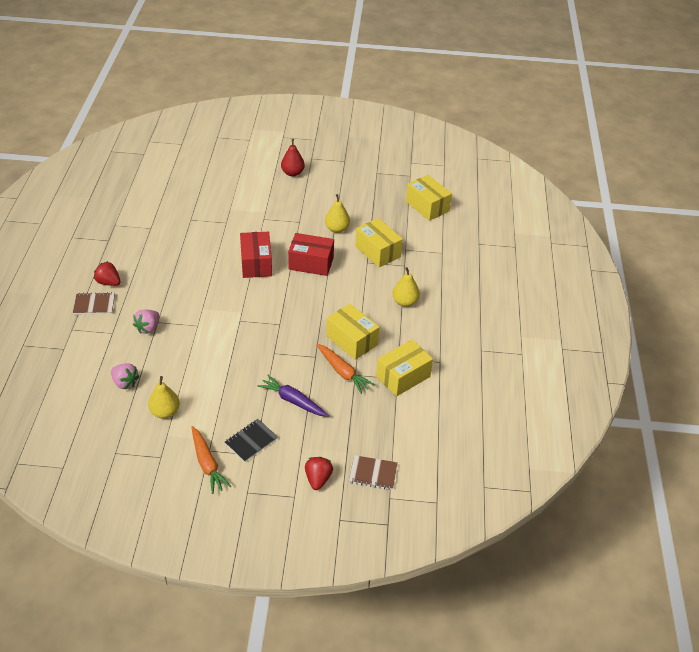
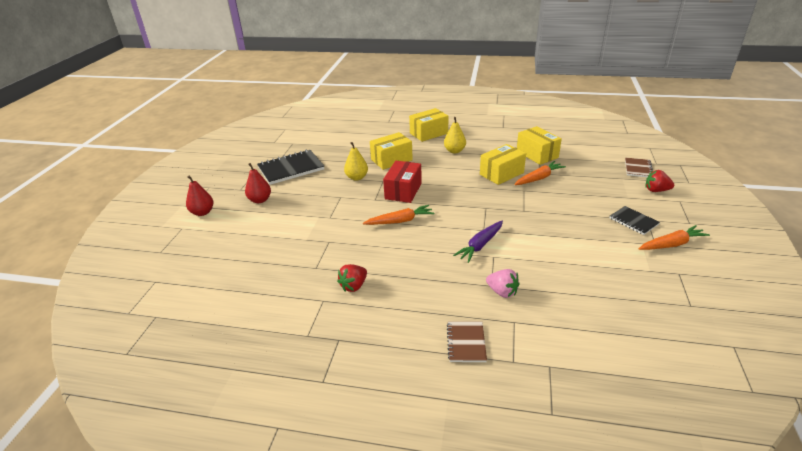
camera: 80 degrees left, 10 degrees down
(108, 282) = (424, 332): red strawberry -> red strawberry (354, 286)
(125, 383) = (591, 304): pink strawberry -> none
(165, 412) = (621, 273): yellow pear -> none
(256, 263) = (400, 221): red box -> orange carrot
(272, 145) = (202, 212): none -> red pear
(293, 401) = (579, 201): purple carrot -> purple carrot (480, 245)
(352, 183) = (291, 169): none -> black notebook
(427, 206) = (337, 138): yellow box -> yellow box (428, 133)

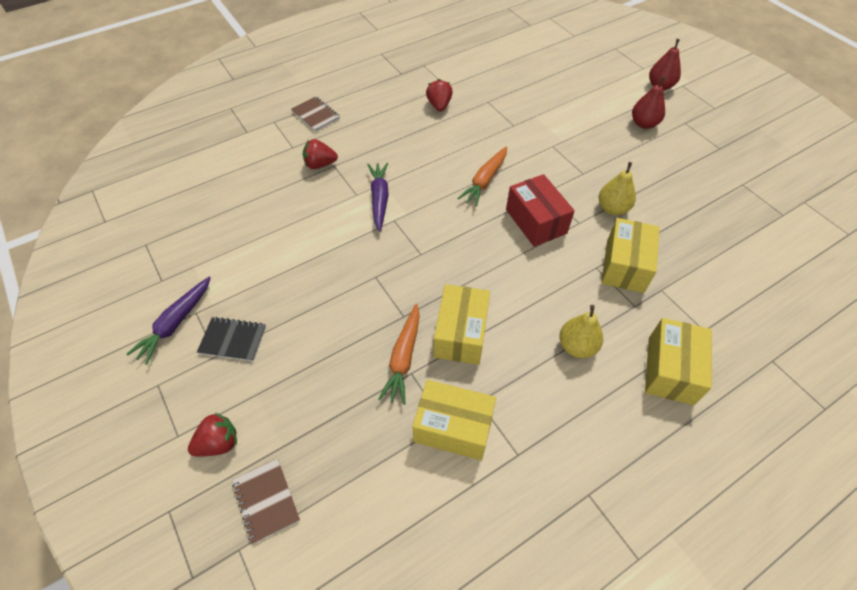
camera: 135 degrees right, 20 degrees up
(291, 169) = (698, 175): black notebook -> none
(502, 292) = (320, 164): pink strawberry -> red strawberry
(671, 244) = (175, 323): orange carrot -> purple carrot

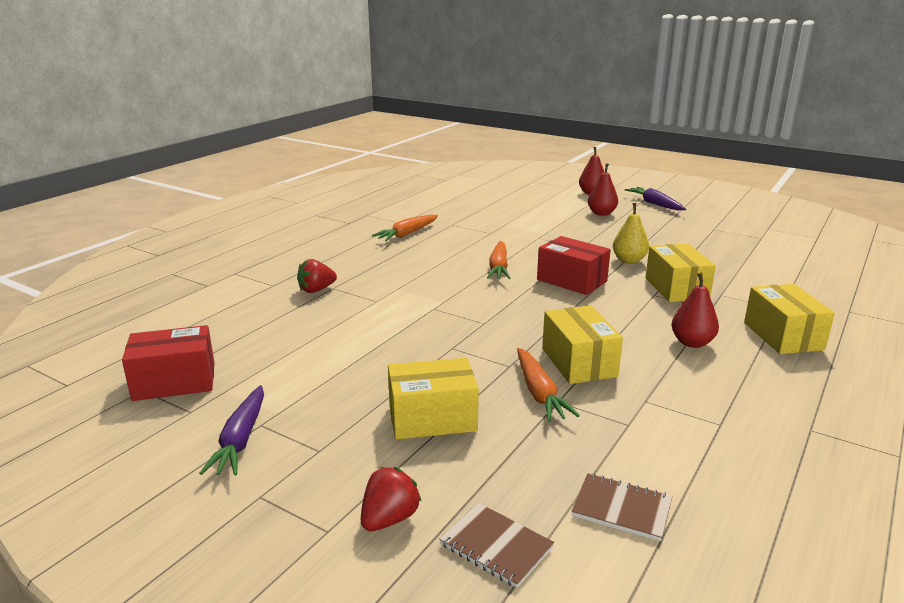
camera: 25 degrees left, 30 degrees down
(167, 244) = (174, 382): none -> red box
(233, 340) = (329, 432): black notebook -> none
(315, 115) = (280, 261): brown notebook -> brown notebook (621, 509)
(379, 199) = (404, 298): purple carrot -> purple carrot (655, 204)
(439, 105) = (407, 234): red strawberry -> orange carrot
(453, 427) = (640, 425): yellow box -> yellow box (432, 418)
(577, 346) = (692, 343): yellow pear -> red pear

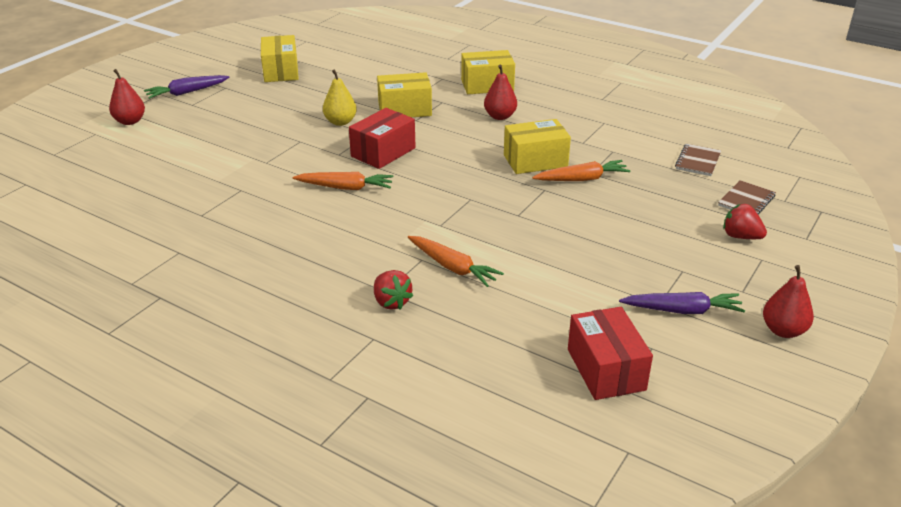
camera: 90 degrees left, 10 degrees up
(407, 234) = (225, 246): orange carrot -> orange carrot (452, 267)
(432, 418) = (627, 223): yellow box -> yellow box (281, 71)
(601, 213) = (204, 122): red pear -> red pear (783, 330)

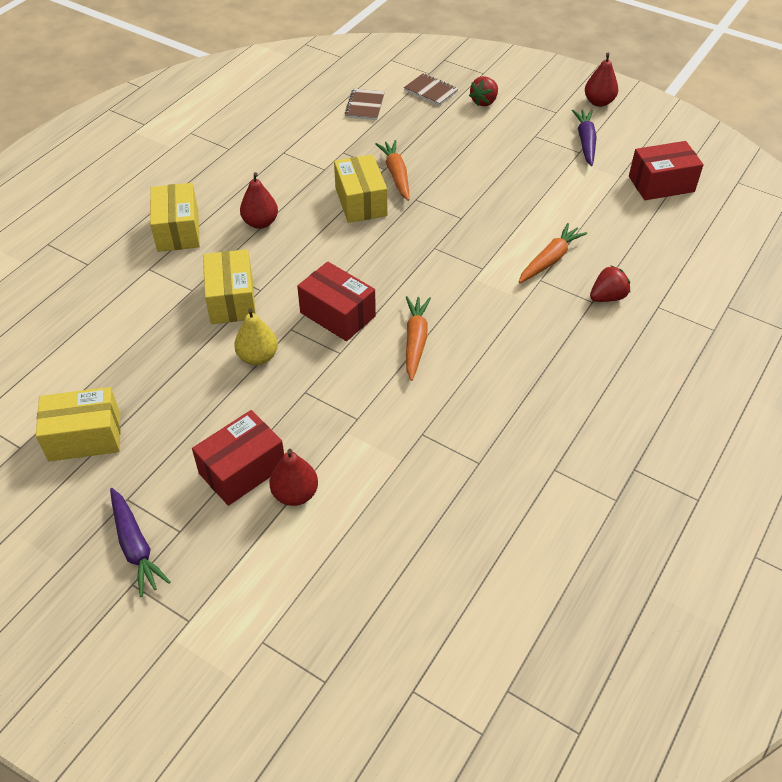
camera: 90 degrees left, 15 degrees up
(130, 121) = (226, 602): red pear -> red pear (295, 494)
(233, 121) = (242, 470): none -> red box
(698, 161) = (365, 106): brown notebook -> brown notebook turned 75 degrees clockwise

